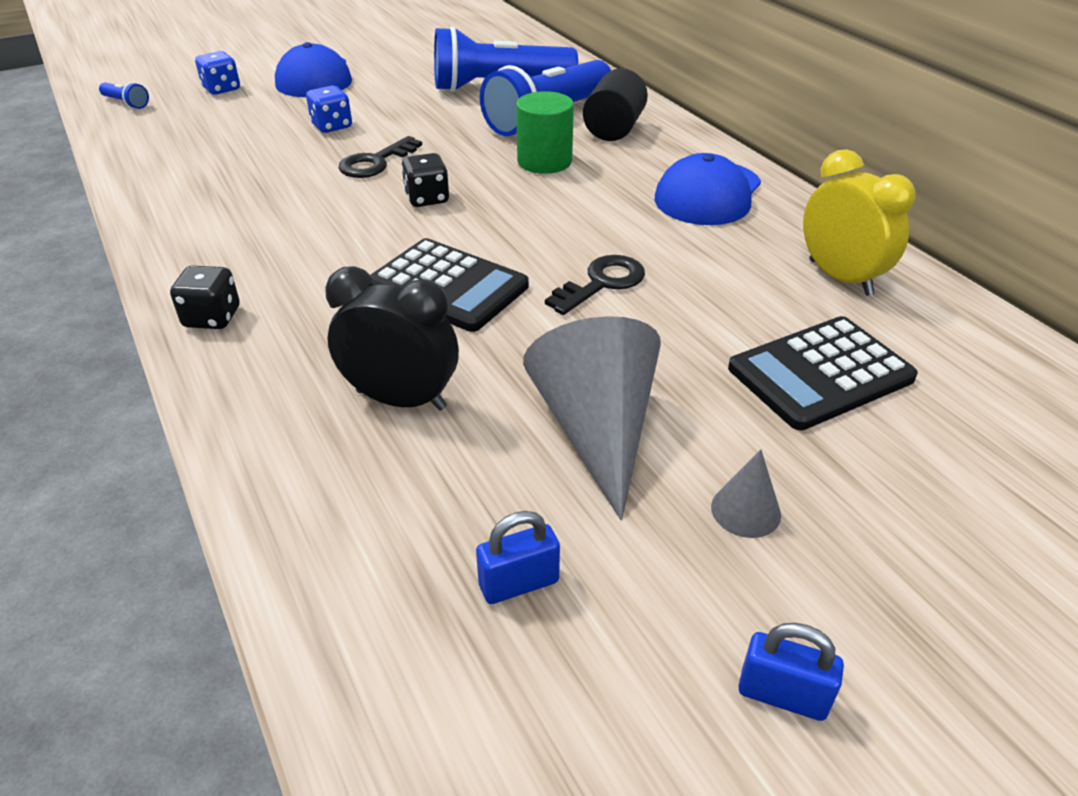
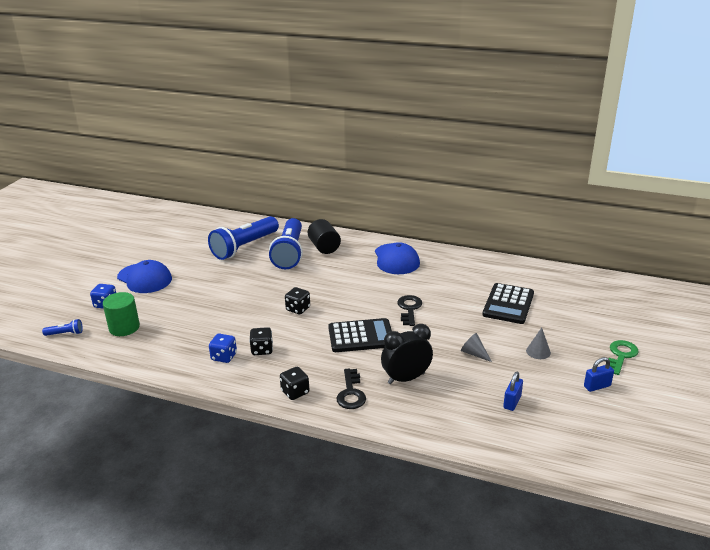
camera: 40 degrees left, 10 degrees down
(281, 231) = (262, 350): none -> black dice
(332, 126) = (200, 298): blue dice -> blue dice (224, 357)
(375, 162) = (250, 304): black key -> black key (351, 393)
(544, 161) = (319, 273): green cylinder -> green cylinder (124, 327)
(597, 430) = (474, 353): grey cone -> grey cone, size x0.46
(840, 277) = (475, 271): yellow clock -> none
(967, 661) = (621, 355): none -> green key

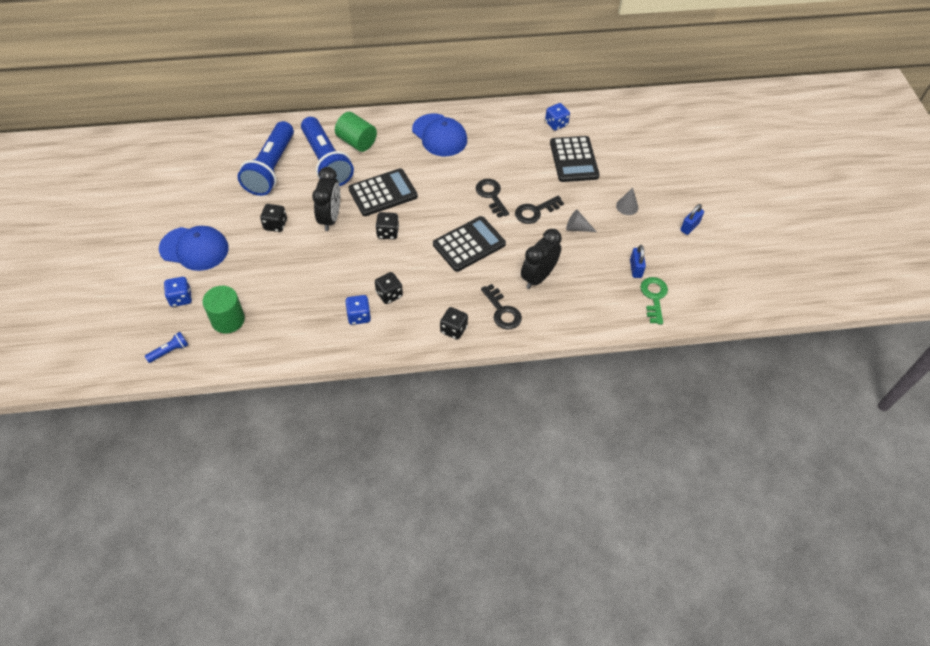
camera: 30 degrees left, 25 degrees up
(215, 280) = (275, 225): none -> black dice
(260, 287) = (330, 218): none -> black clock
(317, 283) = (383, 193): none -> black calculator
(324, 247) = (357, 142): black cylinder -> green cylinder
(441, 330) = (535, 211): none -> black key
(509, 276) = (556, 124): none -> blue dice
(621, 355) = (691, 187): green key -> green key (654, 297)

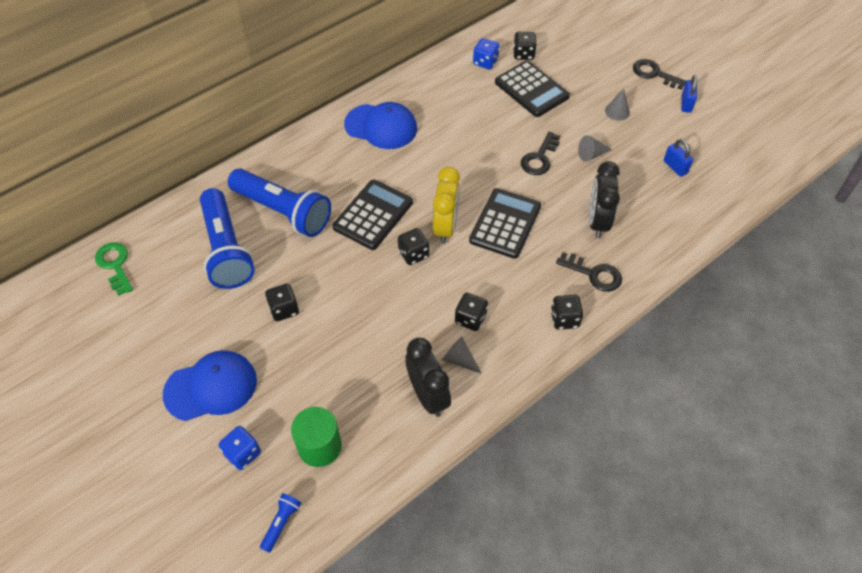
camera: 30 degrees left, 0 degrees up
(330, 218) = (339, 270): black clock -> black clock (428, 396)
(357, 142) = (299, 174): green cylinder -> none
(359, 316) = (459, 359): blue dice -> grey cone
(425, 226) = (446, 227): none -> yellow clock
(491, 195) = (484, 163): black key -> black key (654, 74)
(591, 131) = (523, 54): none -> black dice
(654, 297) = (713, 185): green key -> green key (115, 265)

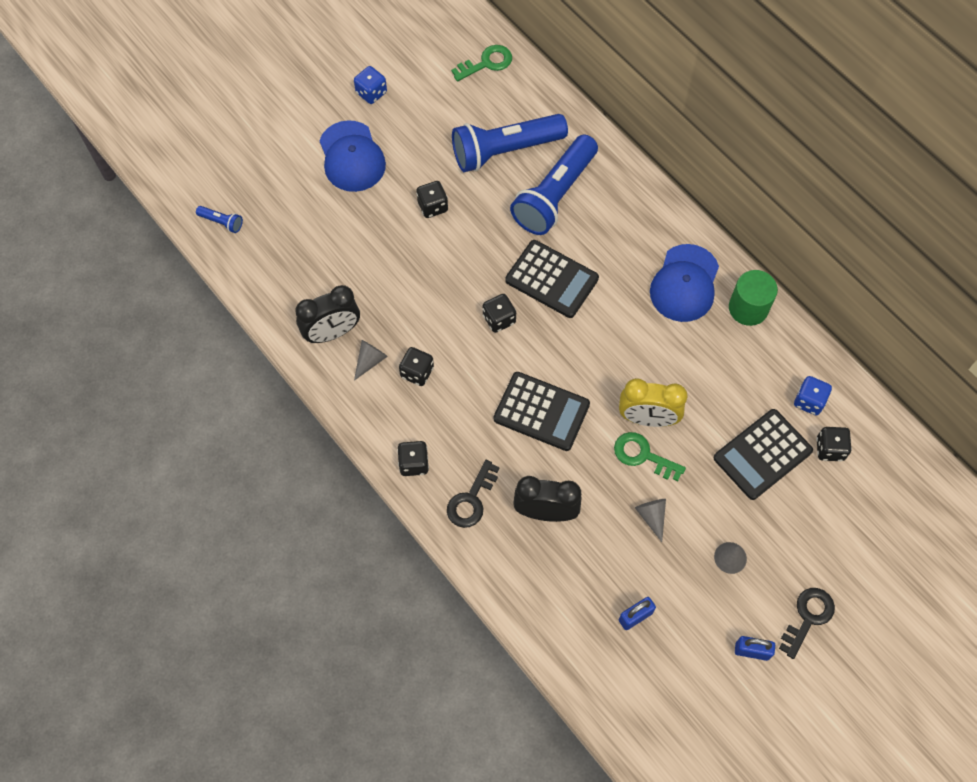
camera: 90 degrees right, 10 degrees up
(243, 453) = (286, 188): blue dice -> blue dice (371, 93)
(320, 446) = (288, 246): green cylinder -> green cylinder (748, 308)
(446, 227) = (536, 351): yellow clock -> yellow clock (647, 419)
(539, 158) = (643, 455): black key -> green key

